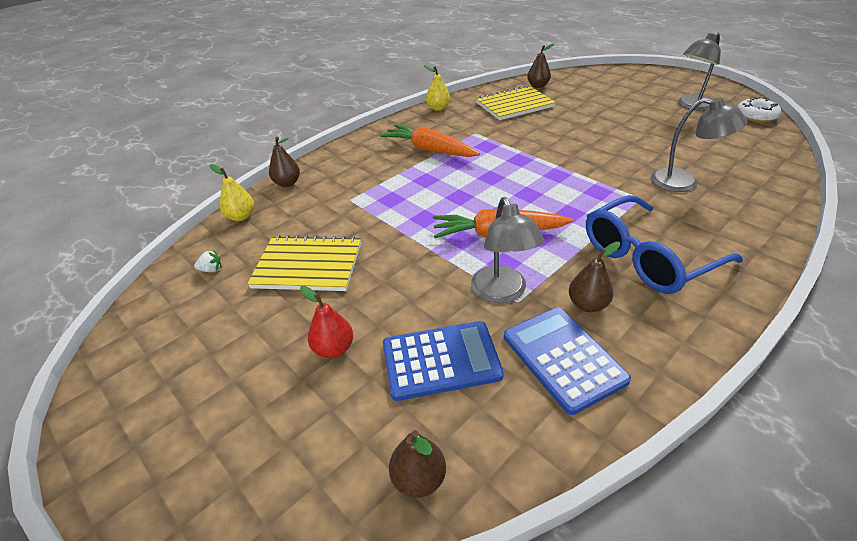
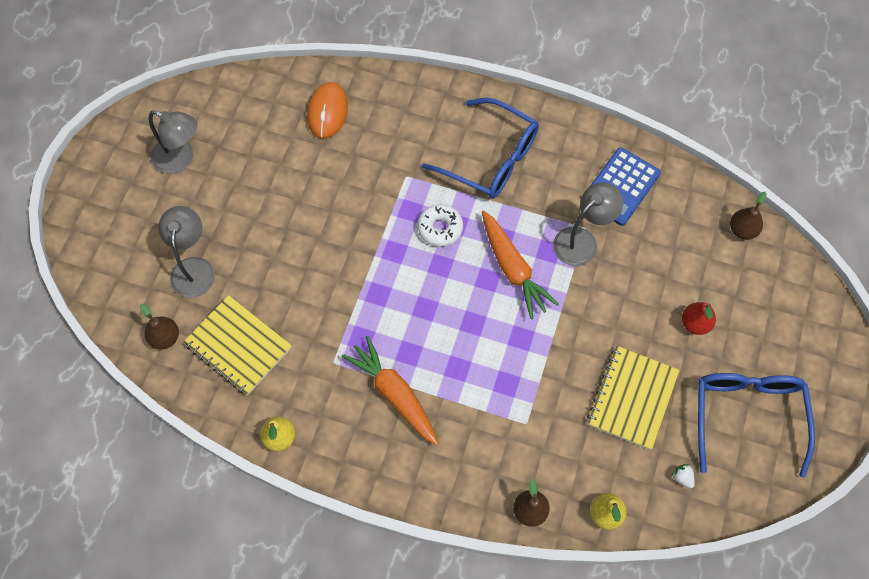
camera: 120 degrees left, 25 degrees up
(202, 345) = (747, 415): none -> blue glasses
(308, 265) = (632, 398): yellow notebook -> yellow notebook turned 45 degrees clockwise
(430, 150) = (394, 394): orange carrot -> orange carrot turned 135 degrees clockwise
(441, 360) = (664, 253): blue calculator -> none
(587, 305) = (564, 185): brown pear -> none
(684, 182) = (363, 148): grey lamp -> grey lamp (193, 268)
(736, 172) = (327, 112): none -> orange mouse
(756, 116) = (191, 101): white donut -> white donut (440, 228)

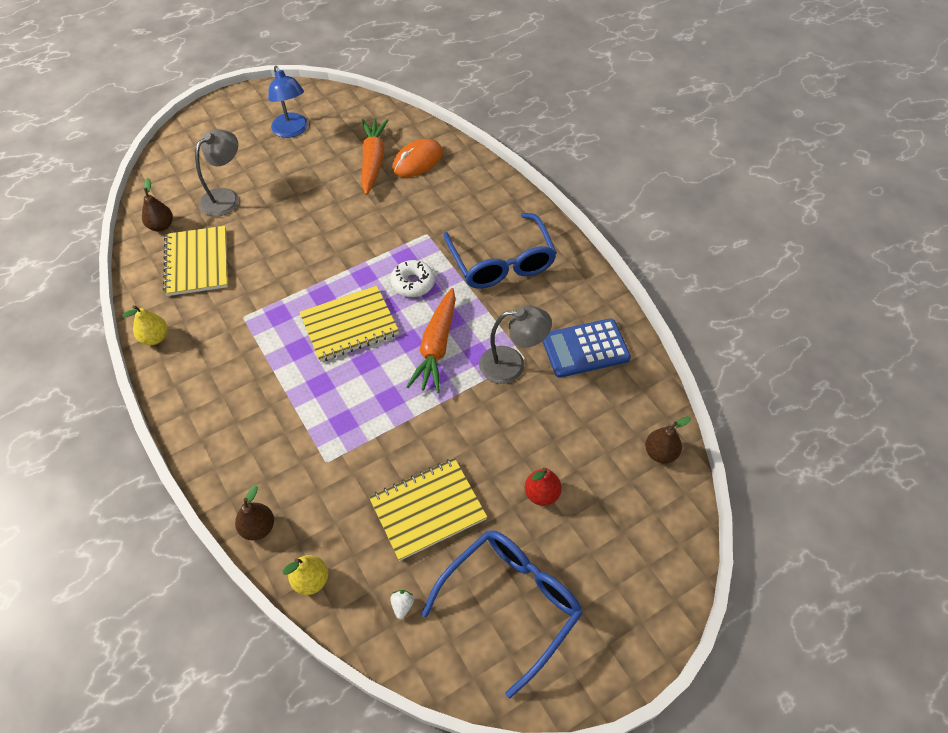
camera: 40 degrees right, 10 degrees down
(180, 159) = (292, 131): grey lamp -> blue lamp
(394, 394) = (258, 368): orange carrot -> orange carrot (373, 161)
(428, 302) = (349, 325): none -> yellow notebook

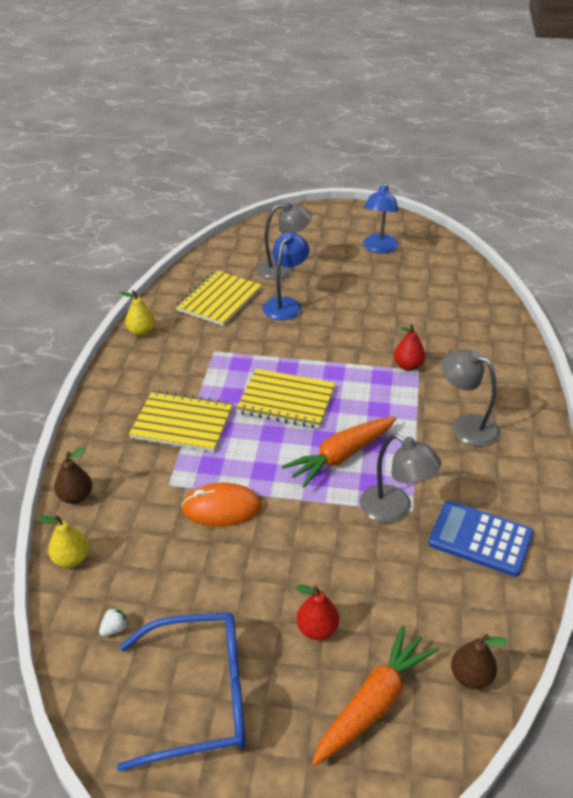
camera: 40 degrees right, 15 degrees down
(161, 226) = (219, 265): brown pear -> none
(262, 233) = (285, 304): none -> blue lamp
(373, 161) = (424, 297): orange carrot -> orange carrot (373, 703)
(413, 283) = (369, 399): white donut -> none
(416, 235) = (408, 366): none -> red pear
(417, 161) = (464, 314): orange mouse -> orange mouse (221, 508)
(428, 509) = (208, 572): yellow notebook -> yellow notebook (182, 423)
(502, 263) = (466, 426): blue glasses -> grey lamp

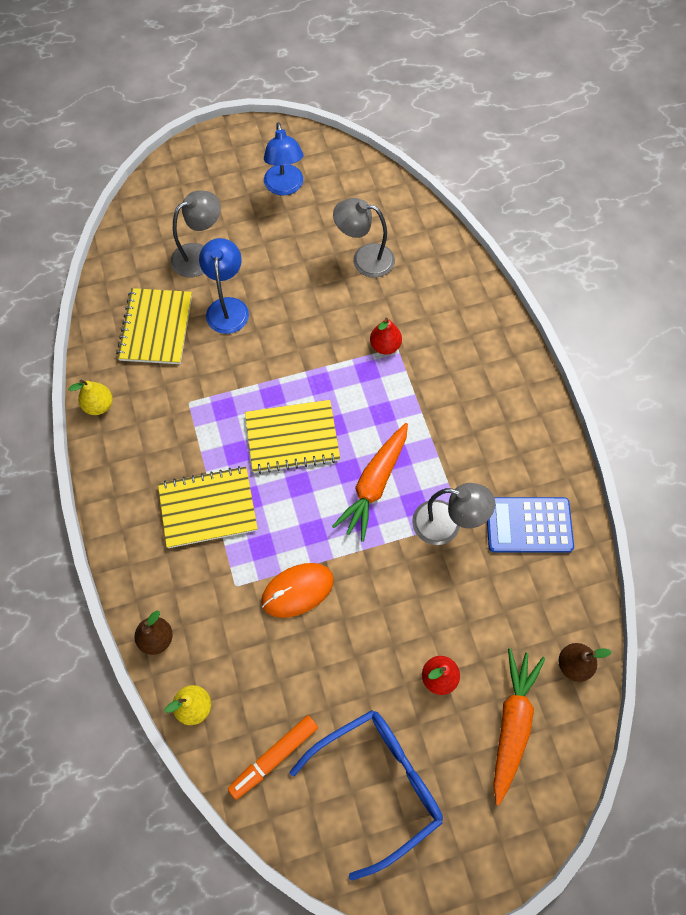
camera: 25 degrees left, 25 degrees up
(114, 629) = (274, 757): white strawberry -> orange marker
(466, 426) = (467, 401): grey lamp -> grey lamp (364, 259)

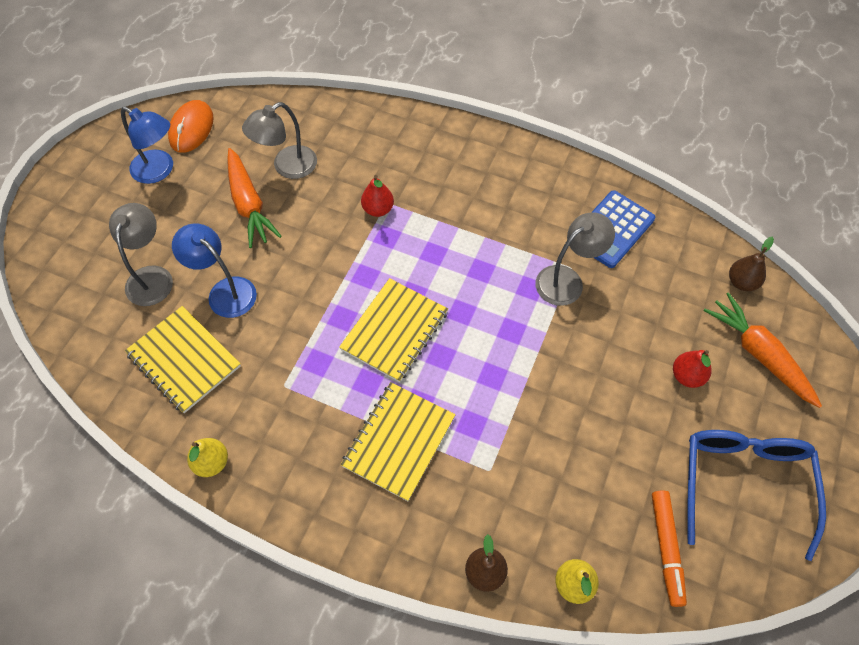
camera: 50 degrees left, 5 degrees down
(297, 591) = (534, 425): orange mouse -> orange mouse (191, 129)
(374, 484) = (490, 303): orange carrot -> orange carrot (249, 204)

